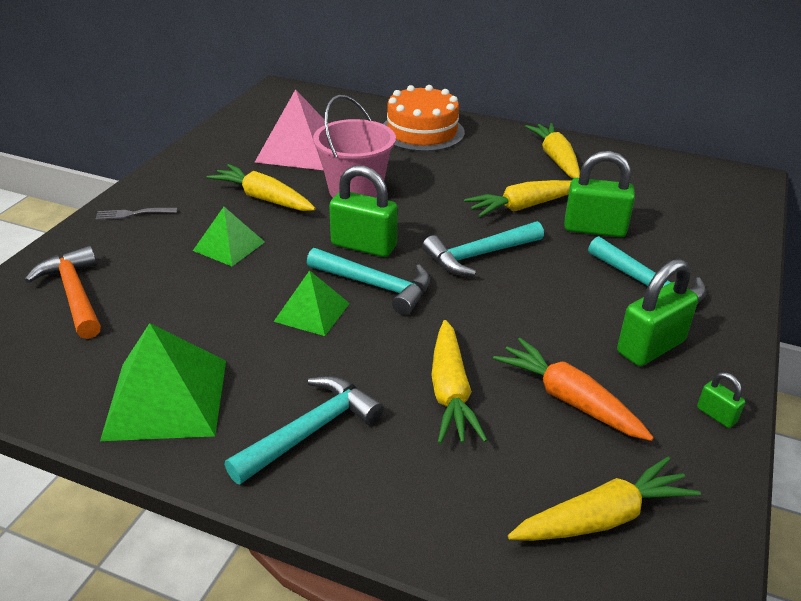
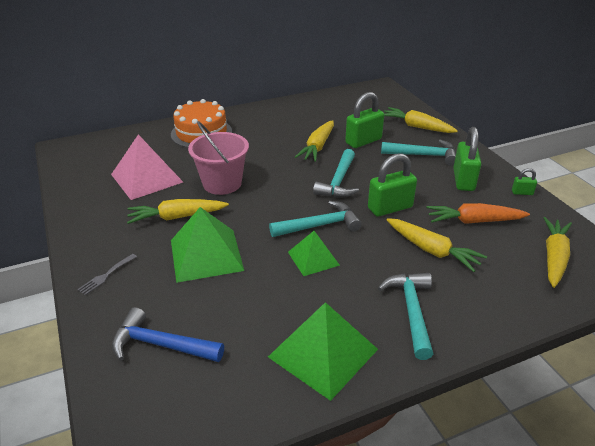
camera: 45 degrees left, 0 degrees up
(75, 294) = (161, 344): orange hammer -> blue hammer
(229, 246) = (206, 255): green pyramid -> green pyramid, size x1.67
(363, 246) = (278, 209): green padlock -> green padlock (390, 208)
(555, 159) = (292, 115): yellow carrot -> yellow carrot (417, 127)

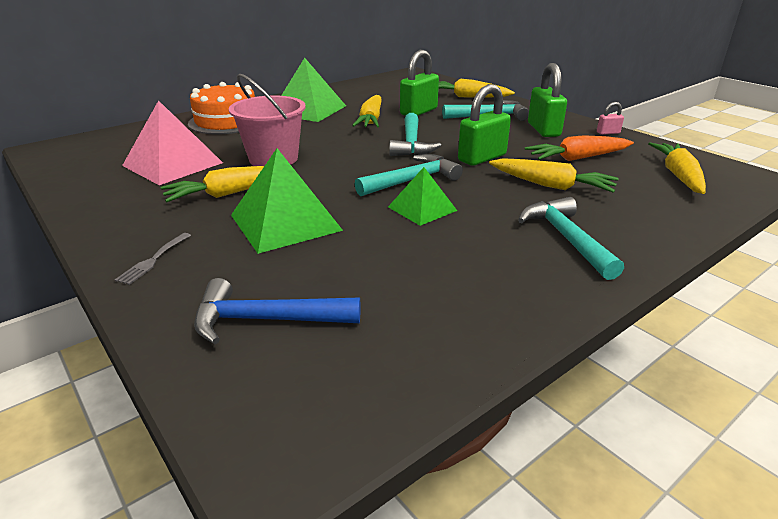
camera: 15 degrees left, 5 degrees down
(323, 353) = (489, 293): green pyramid -> green pyramid (308, 110)
(522, 192) = (608, 133): green padlock -> pink padlock

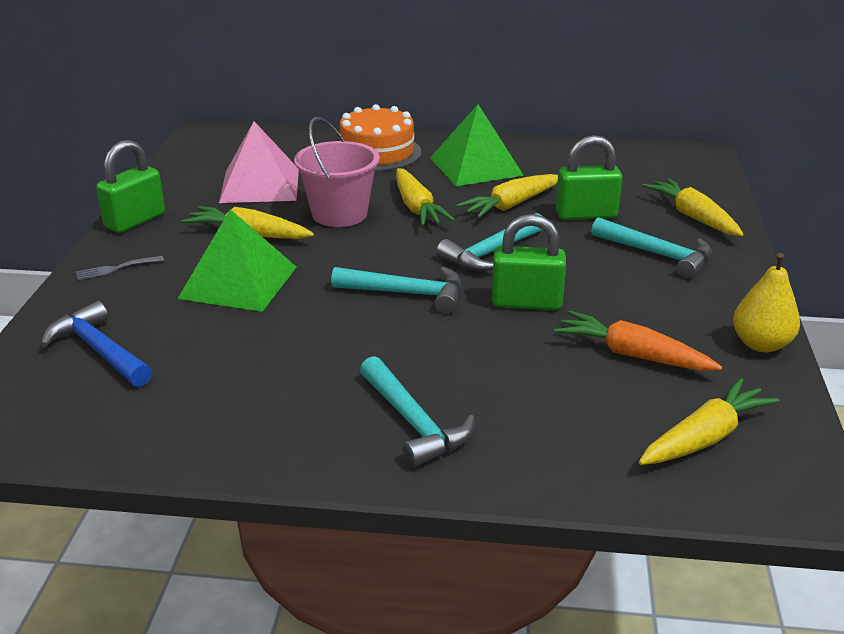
camera: 45 degrees right, 0 degrees up
(422, 208) = (357, 325): green pyramid -> none
(543, 130) = (682, 302): green padlock -> green padlock (135, 221)
(551, 185) = (525, 368): yellow carrot -> yellow carrot (417, 208)
(566, 238) = (413, 423): turquoise hammer -> turquoise hammer turned 120 degrees clockwise
(608, 133) = (761, 344): pink padlock -> yellow pear

